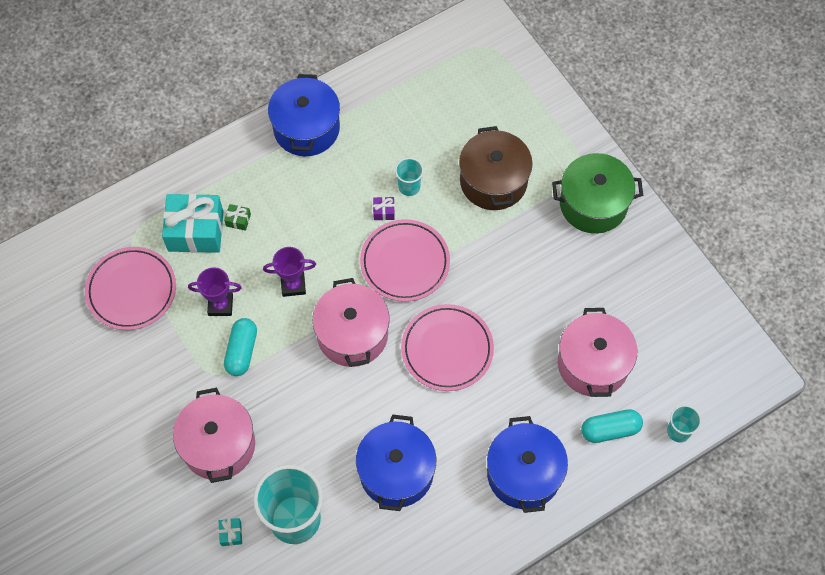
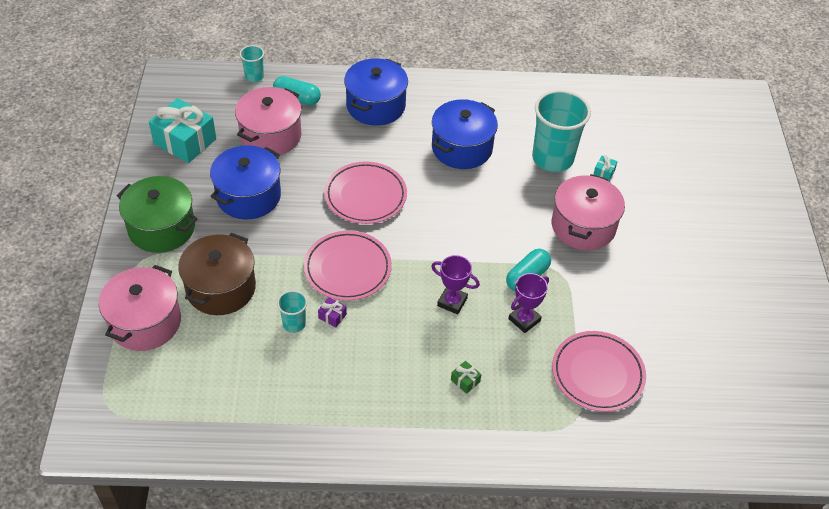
camera: 150 degrees left, 15 degrees down
(195, 231) = (510, 393): turquoise gift -> turquoise gift (185, 141)
(220, 305) = (524, 320): purple trophy -> purple trophy turned 75 degrees counterclockwise
(306, 128) = (343, 430): blue pot -> blue pot (248, 196)
(352, 334) = (429, 242): pink pot -> pink pot (145, 322)

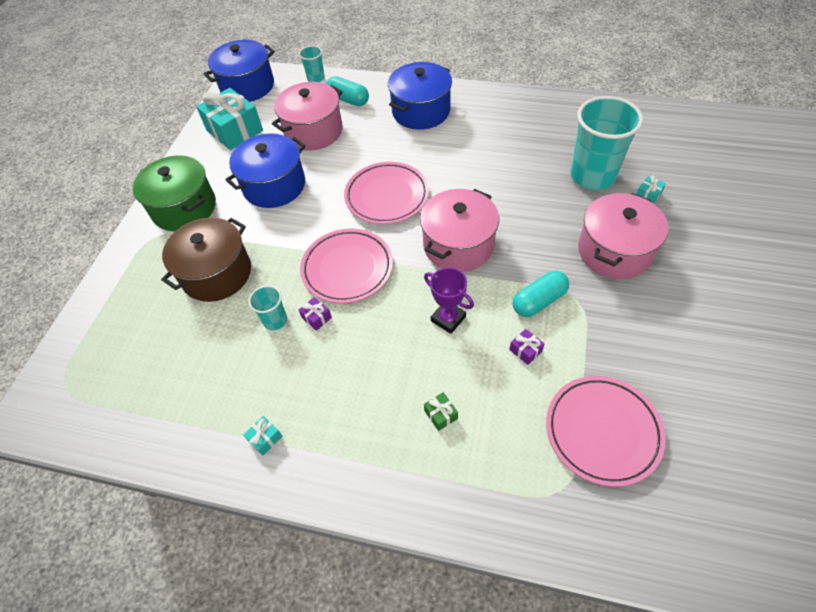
camera: 20 degrees right, 5 degrees up
(145, 322) = (134, 299): pink pot -> pink pot (458, 245)
(319, 422) = (265, 438): none -> turquoise gift
(462, 148) = (497, 157): blue pot -> blue pot (247, 86)
(524, 320) = (525, 350): purple trophy -> purple gift

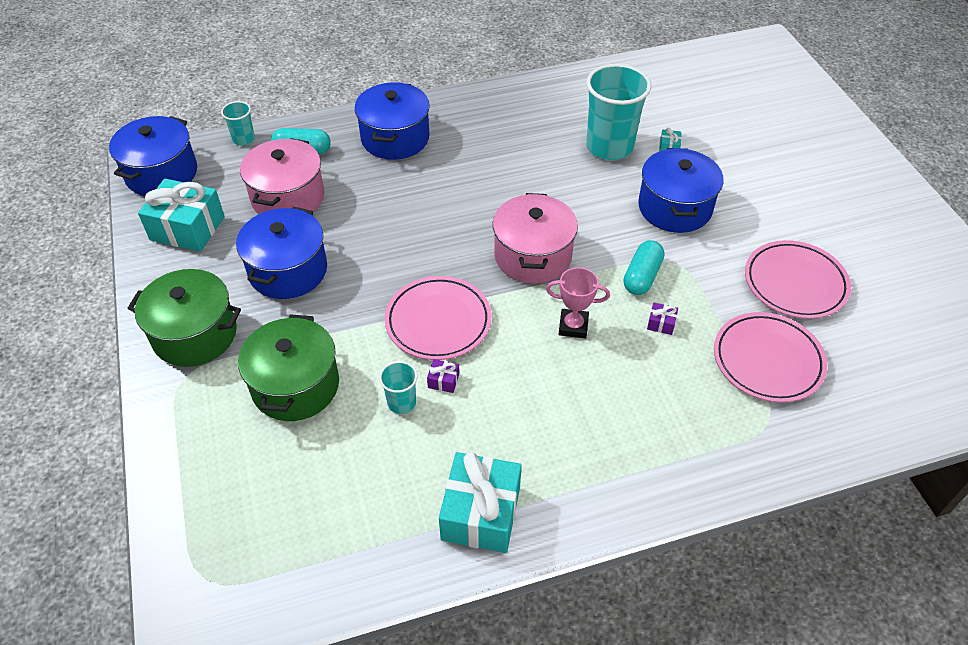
camera: 35 degrees left, 5 degrees down
(217, 273) = (295, 385): brown pot -> green pot
(265, 438) = (481, 513): turquoise gift -> turquoise gift, size x2.49
(387, 196) = (424, 236): pink plate -> pink plate (795, 283)
(441, 414) = (628, 411): green gift -> none
(448, 319) = (573, 326): purple trophy -> pink trophy
(614, 251) = (674, 207): pink pot -> blue pot

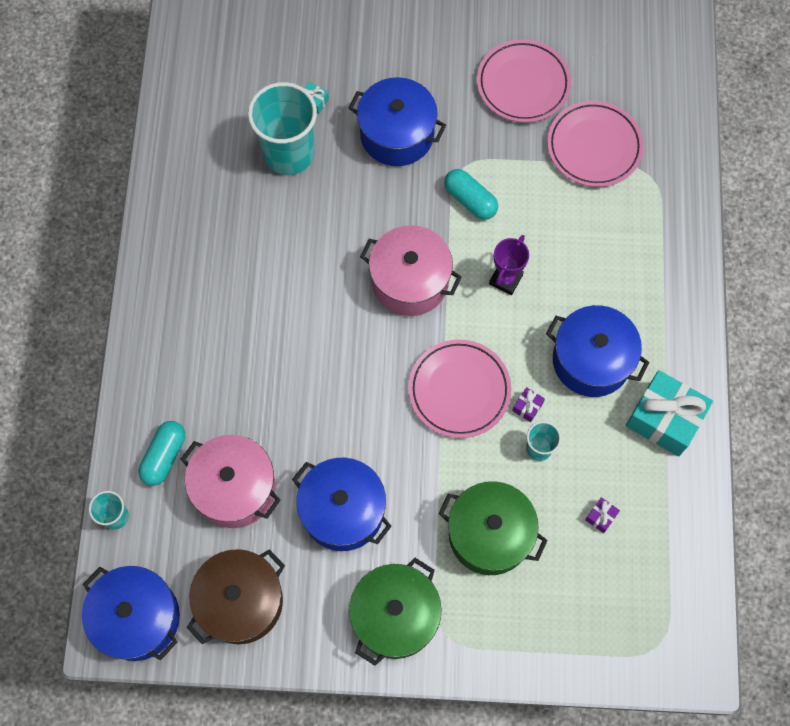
camera: 70 degrees left, 20 degrees up
(187, 228) = (241, 601): turquoise gift -> brown pot
(395, 138) = (185, 355): blue pot -> blue pot (591, 360)
(573, 326) = (505, 279): pink trophy -> purple trophy
(661, 323) = (528, 208): purple gift -> purple gift (601, 516)

